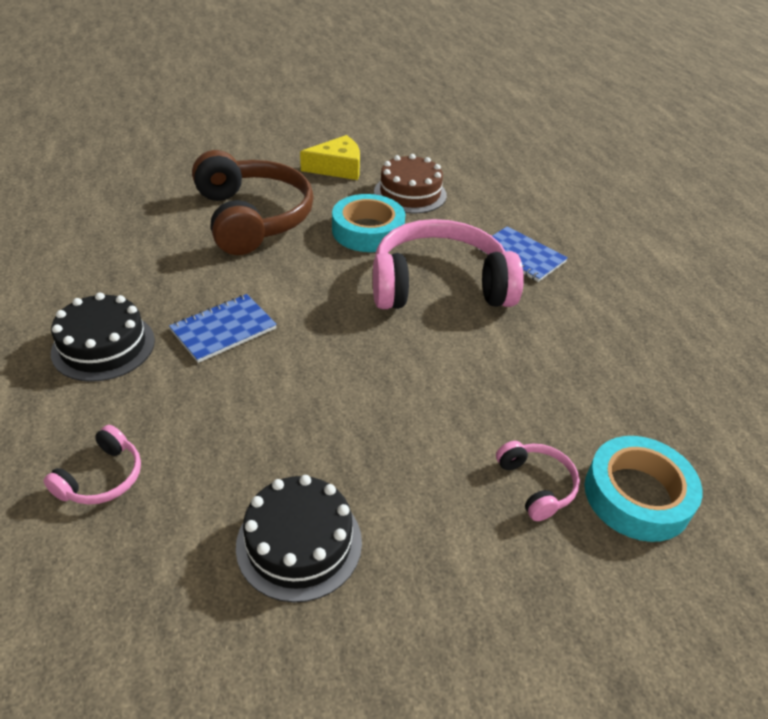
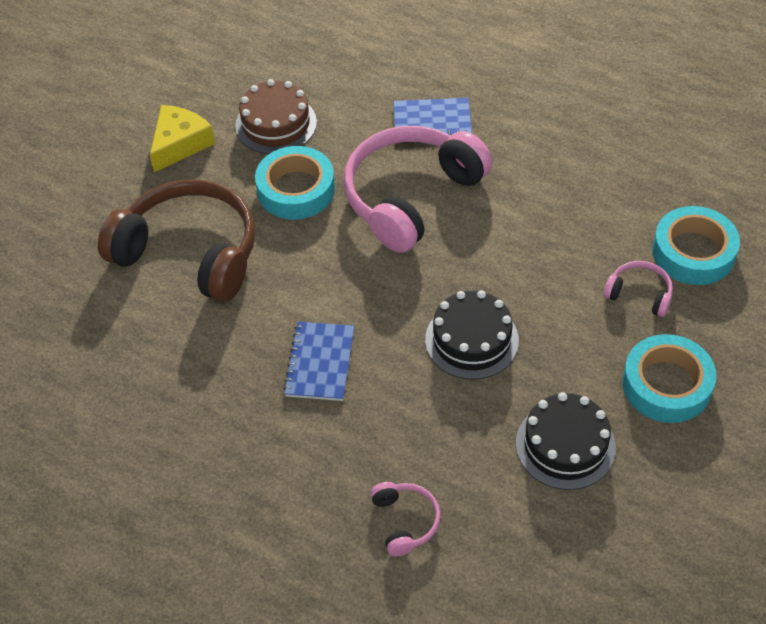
camera: 40 degrees left, 10 degrees up
(103, 346) = (258, 450): black cake -> black cake (471, 340)
(461, 581) = (666, 385): none -> turquoise tape

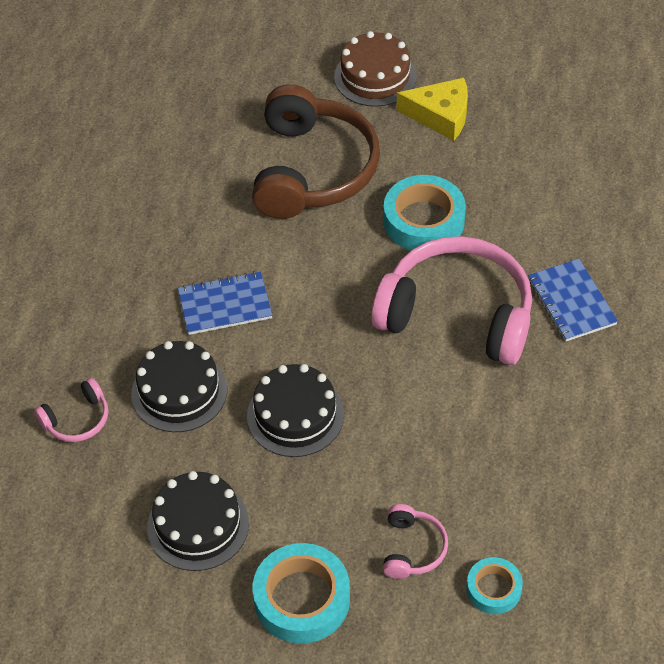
camera: 70 degrees right, 0 degrees up
(276, 124) = (502, 177): brown cake -> brown cake (375, 76)
(407, 425) = (179, 391): none -> black cake
(693, 252) = (493, 589): turquoise tape -> turquoise tape, size x0.57

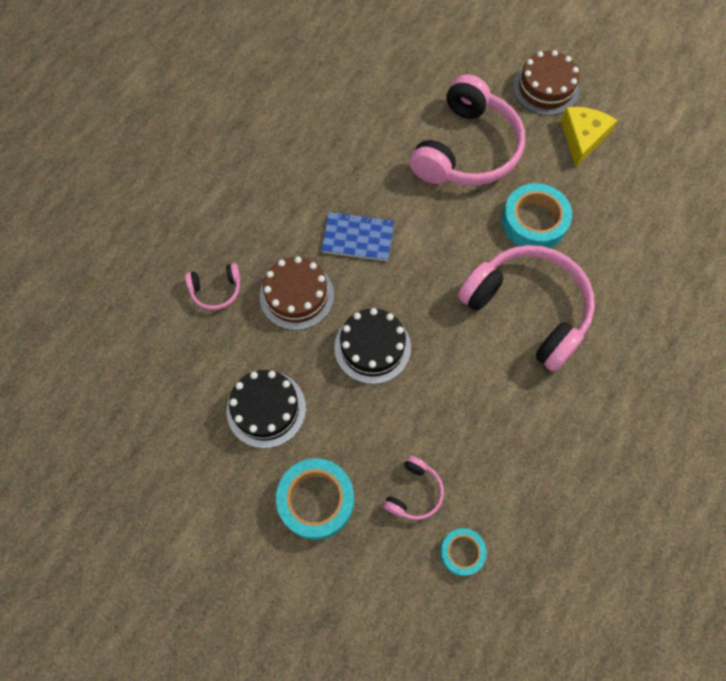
camera: 20 degrees right, 15 degrees up
(179, 391) = (296, 295): black cake -> brown cake
(312, 170) = (466, 149): brown headphones -> pink headphones
(440, 116) = (582, 138): yellow cheese -> yellow cheese turned 105 degrees counterclockwise
(571, 302) = (621, 332): blue notebook -> none

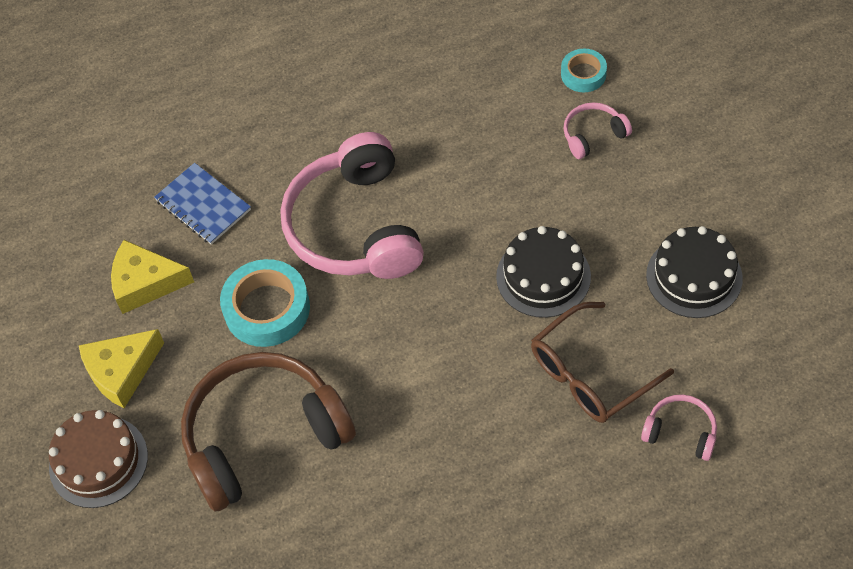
camera: 140 degrees left, 10 degrees down
(296, 295) = (590, 374): brown cake -> brown glasses
(316, 500) = (691, 174): turquoise tape -> none
(358, 237) = (475, 402): blue notebook -> blue notebook (203, 205)
(466, 149) = (264, 437): pink headphones -> brown headphones
(624, 194) = (145, 283): none -> yellow cheese

